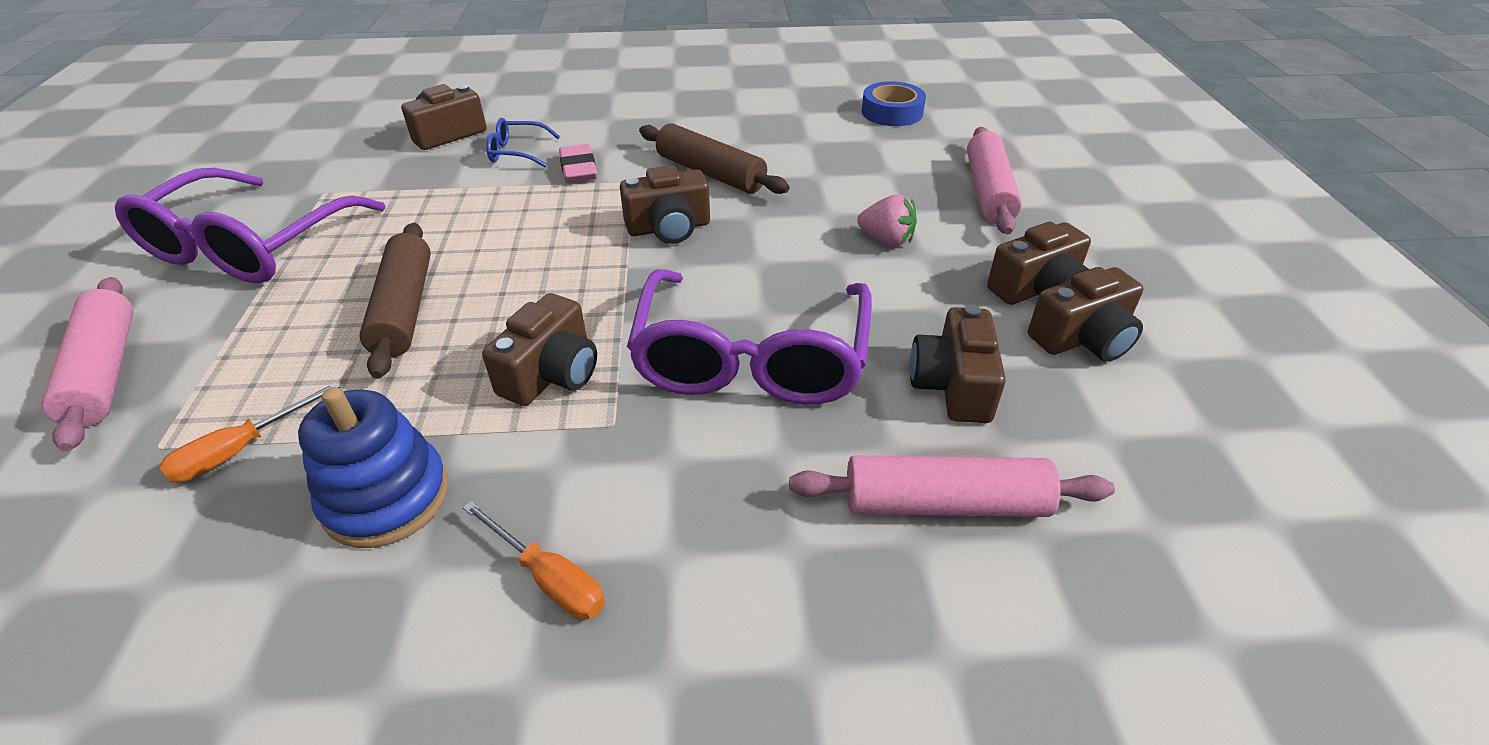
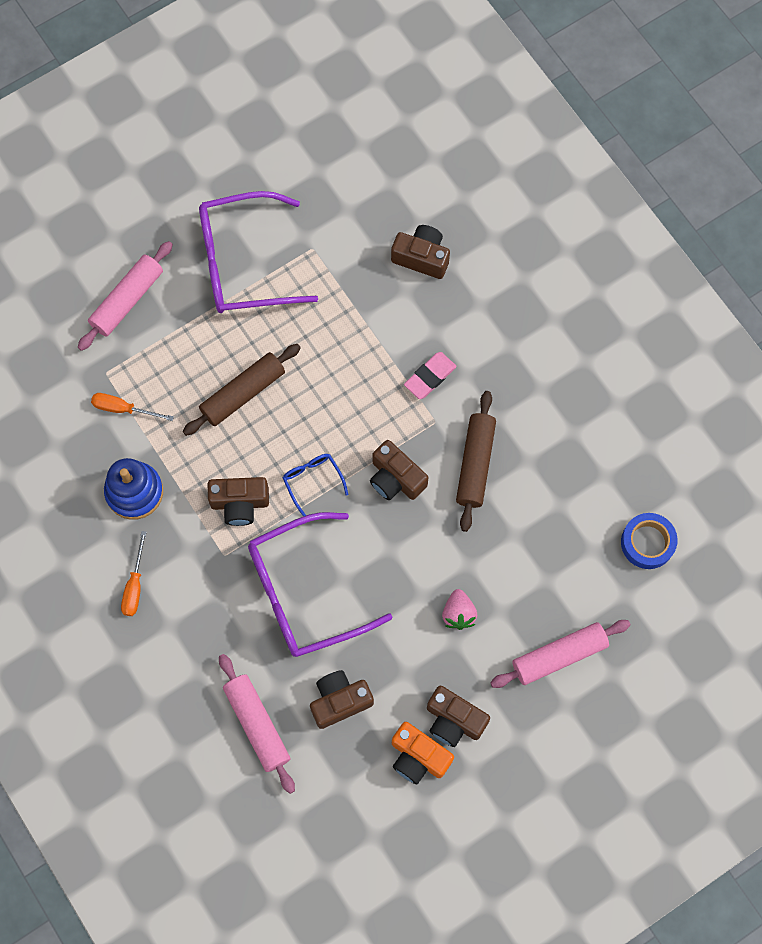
camera: 60 degrees right, 30 degrees up
(517, 152) = (426, 322): blue glasses -> blue glasses (312, 481)
(1083, 338) = (418, 757): brown camera -> orange camera

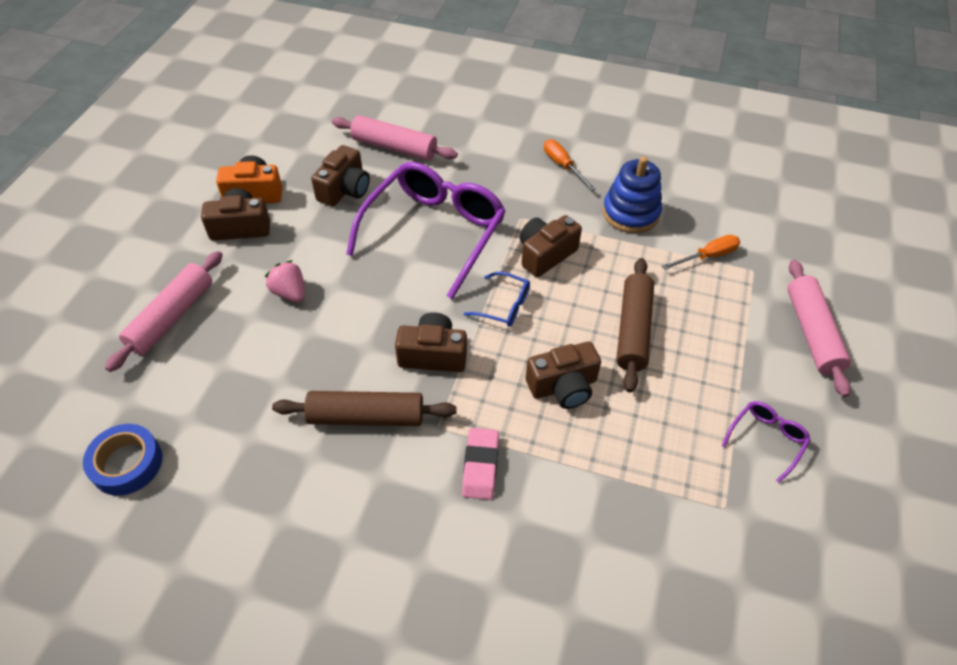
camera: 140 degrees right, 20 degrees down
(243, 263) = (766, 439): purple glasses -> purple glasses, size x0.43
(421, 257) = (608, 593): brown camera -> brown camera (563, 386)
(475, 464) = (366, 416): brown rolling pin -> brown rolling pin turned 60 degrees counterclockwise

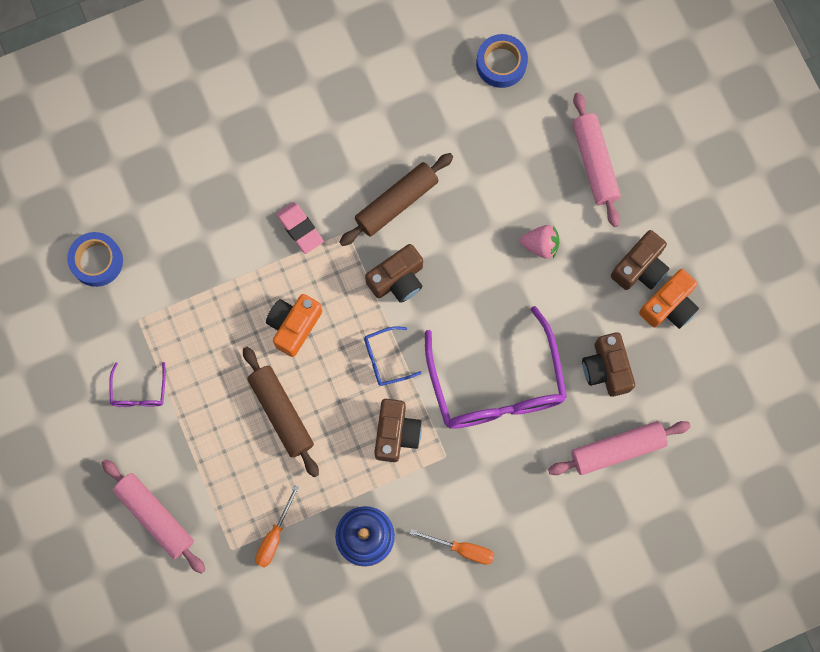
camera: 140 degrees right, 25 degrees up
(563, 386) = (294, 326): brown camera -> orange camera
(737, 609) = (97, 261): none -> blue tape

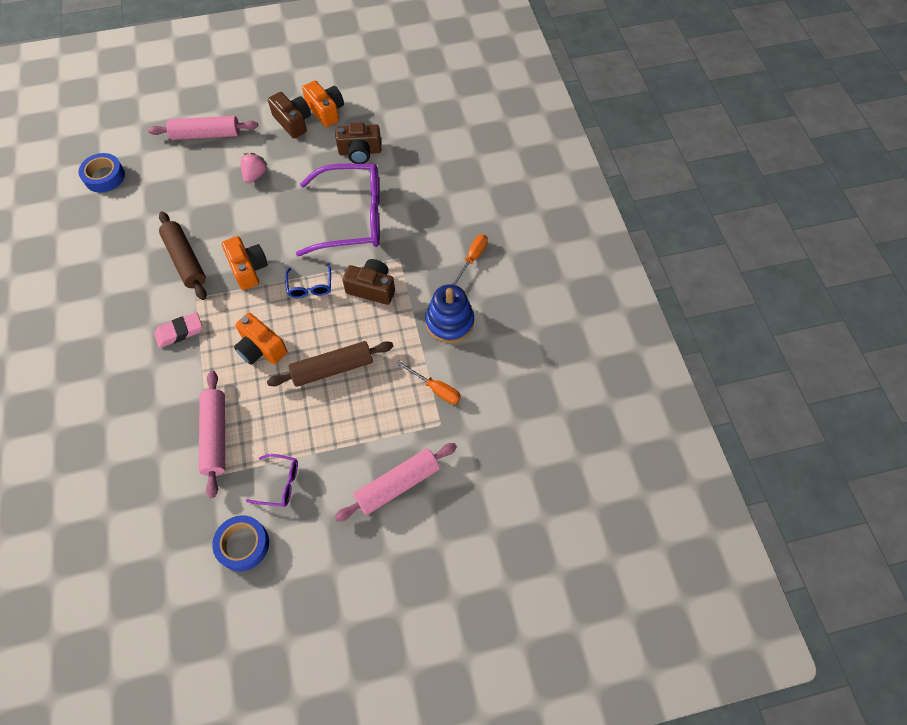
camera: 80 degrees left, 15 degrees down
(97, 261) = (143, 506): blue tape -> blue tape (243, 545)
(397, 279) = (248, 269): brown camera -> orange camera
(617, 449) = (419, 155): pink rolling pin -> pink rolling pin (215, 436)

